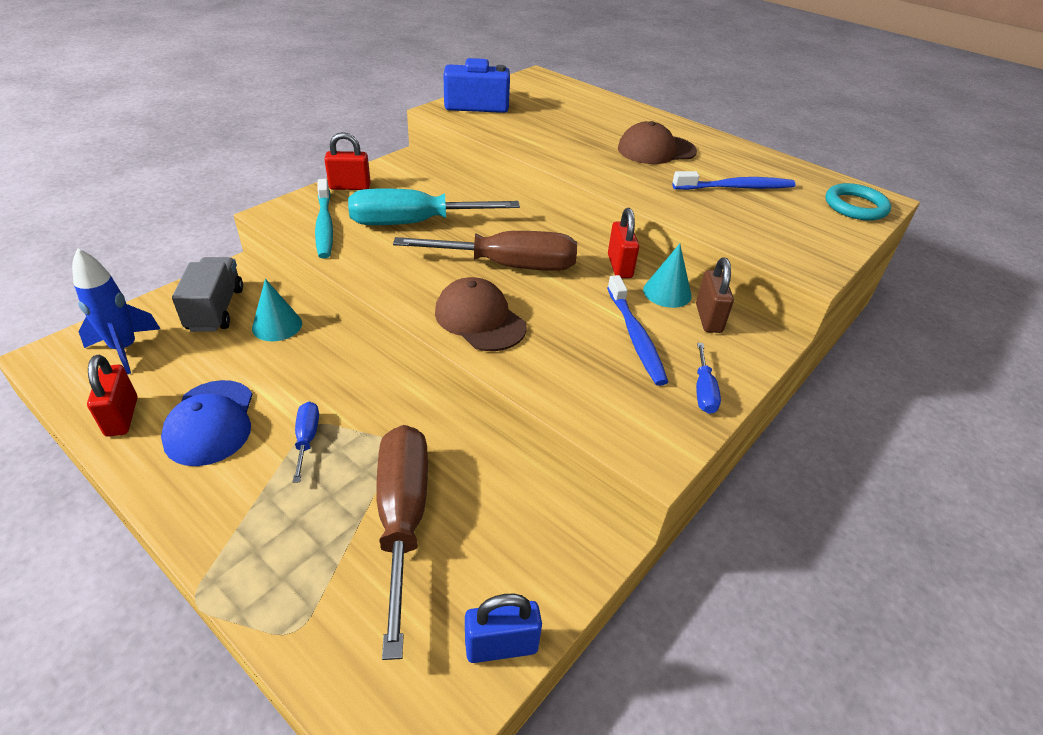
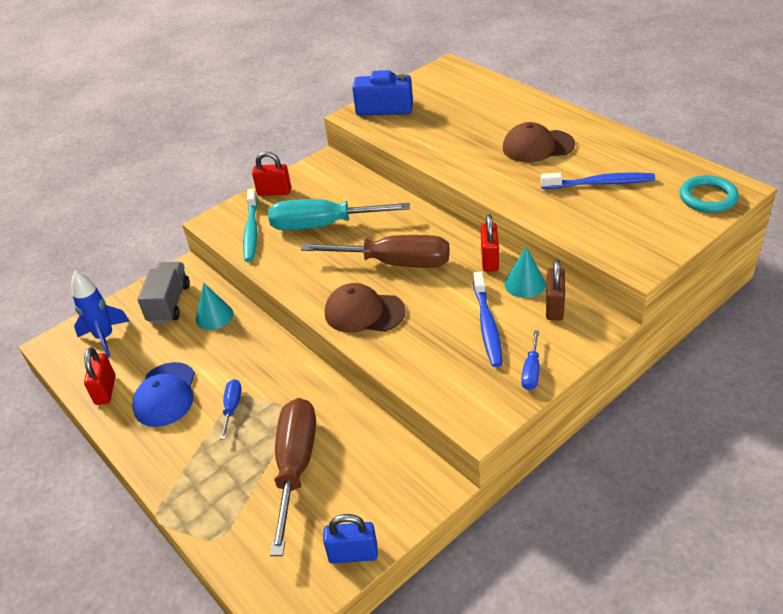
camera: 15 degrees right, 0 degrees up
(480, 319) = (364, 312): brown cap -> brown cap turned 45 degrees counterclockwise

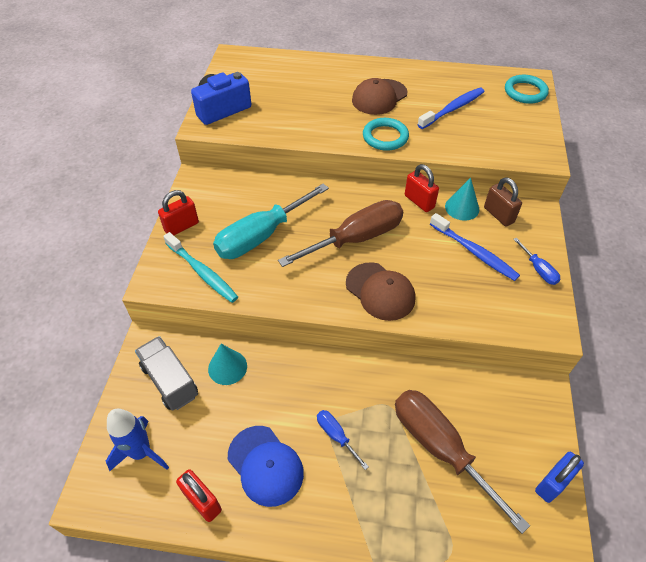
camera: 45 degrees left, 10 degrees up
(364, 312) = (380, 291): brown cap -> brown cap turned 105 degrees counterclockwise
(497, 182) = (385, 137): none -> turquoise ring

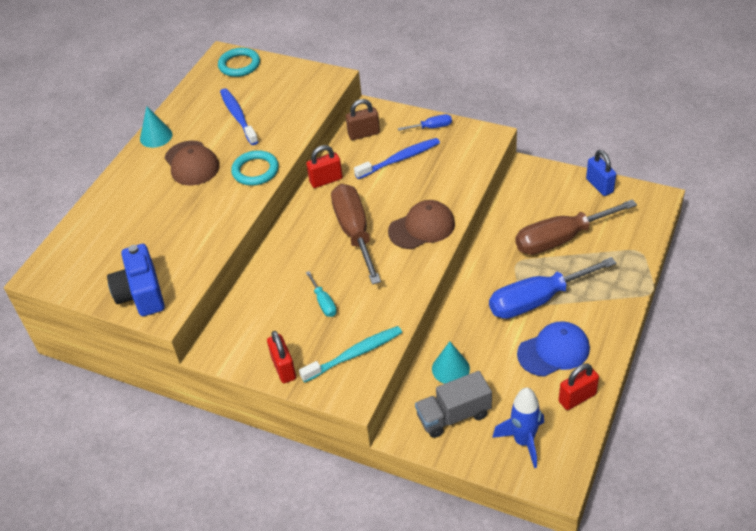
camera: 70 degrees left, 5 degrees down
(261, 236) = (323, 302): turquoise screwdriver -> turquoise screwdriver, size x0.45
(336, 435) = (537, 300): blue screwdriver -> blue screwdriver, size x2.23
(462, 208) = (345, 154): turquoise cone -> turquoise cone (156, 136)

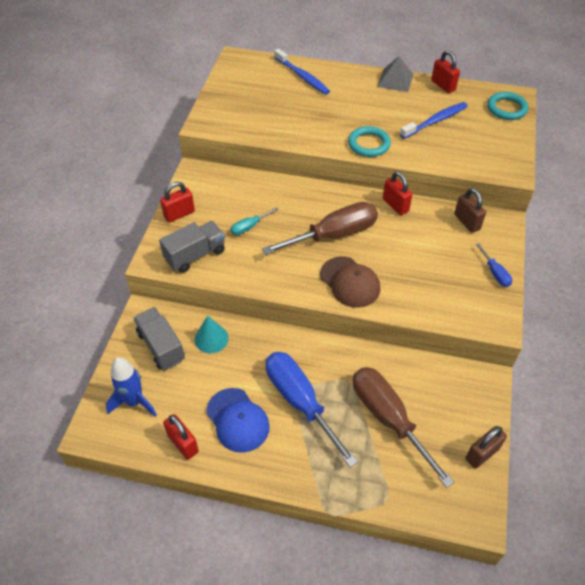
camera: 75 degrees right, 5 degrees up
(141, 294) = (222, 109): blue camera -> none
(156, 136) = (395, 80): turquoise cone -> grey pyramid
(182, 102) = (443, 85): none -> red padlock
(192, 163) = (368, 106): brown cap -> none
(354, 354) = (195, 255): turquoise toothbrush -> grey truck
(399, 159) = (439, 253): blue toothbrush -> blue toothbrush (302, 76)
(599, 185) = (482, 454): blue padlock -> brown padlock

